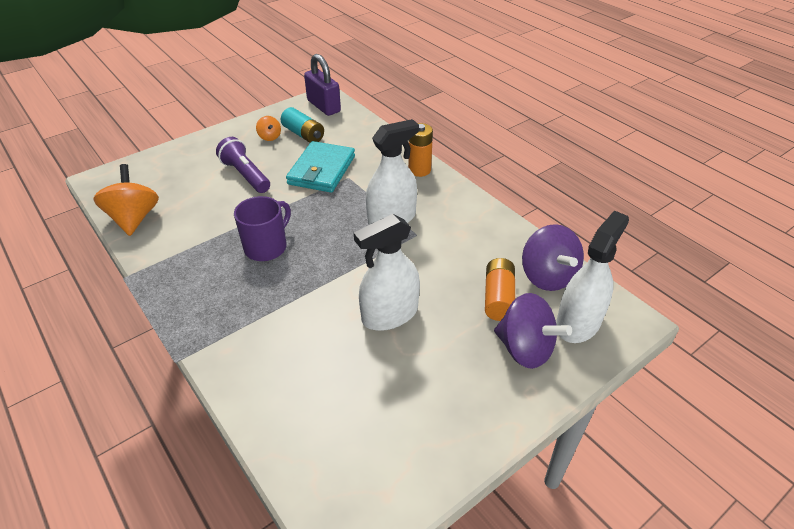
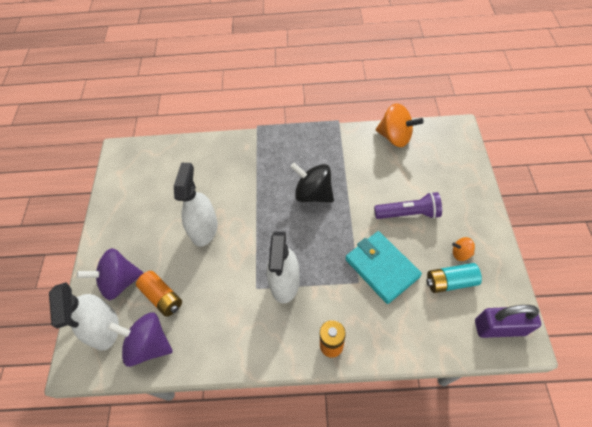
camera: 130 degrees right, 15 degrees up
(266, 247) = (313, 193): purple mug -> black spinning top

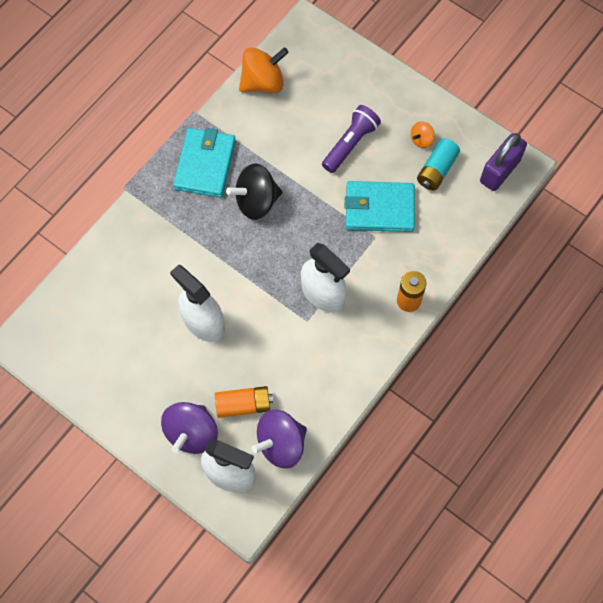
camera: 55 degrees left, 10 degrees up
(310, 150) = (205, 164): none -> turquoise wallet

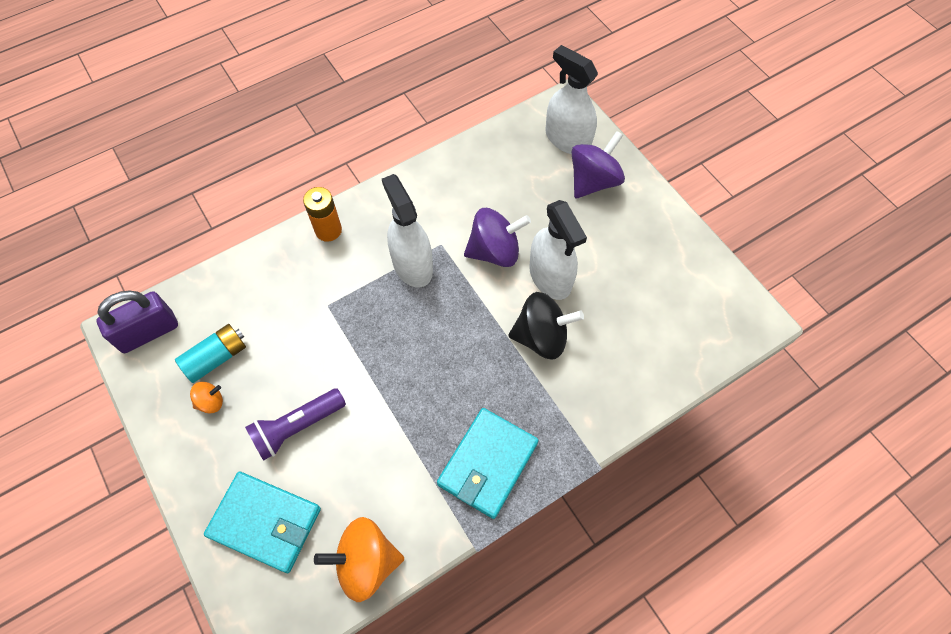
camera: 160 degrees left, 5 degrees down
(243, 405) = (535, 189): orange battery -> none
(256, 201) = (442, 392): black spinning top -> black spinning top (541, 337)
(281, 444) = (511, 148): purple spinning top -> purple spinning top (495, 251)
(379, 209) = (306, 335): turquoise wallet -> turquoise wallet (265, 522)

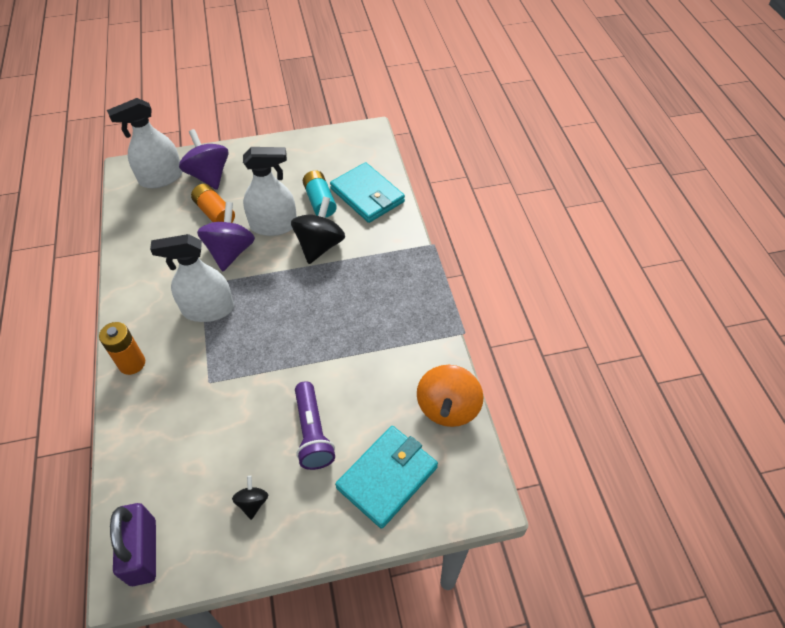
camera: 70 degrees left, 10 degrees down
(211, 402) = (252, 502): orange spinning top -> black spinning top
(216, 358) = (209, 489): turquoise battery -> turquoise battery (320, 201)
(488, 464) = (403, 307): turquoise wallet -> turquoise wallet (367, 195)
(541, 212) = (215, 213): none -> orange battery

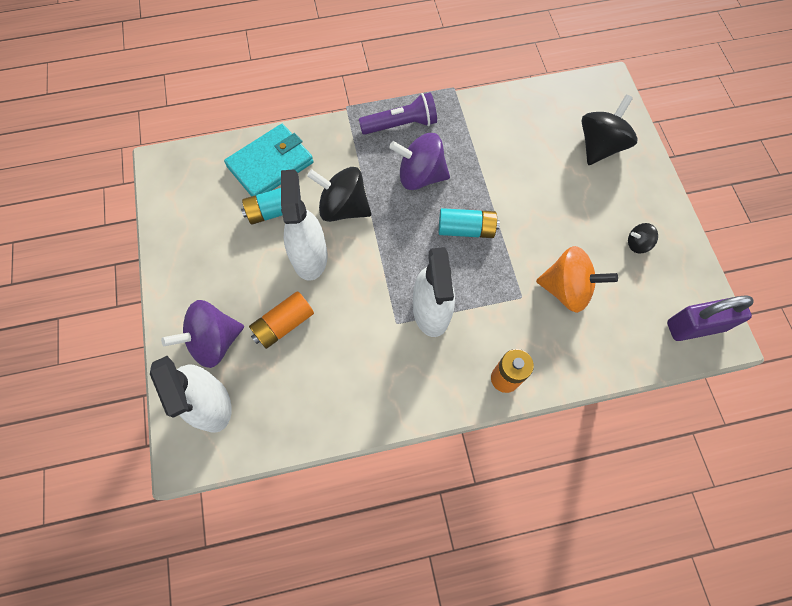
camera: 90 degrees left, 15 degrees up
(230, 251) = (348, 298): purple spinning top -> purple spinning top (420, 176)
(288, 338) = (466, 229): none -> turquoise battery
(312, 433) = (566, 202): purple flashlight -> purple flashlight (401, 125)
(387, 477) = (600, 146): turquoise wallet -> black spinning top
(448, 408) = (531, 103): orange spinning top -> orange spinning top (566, 289)

